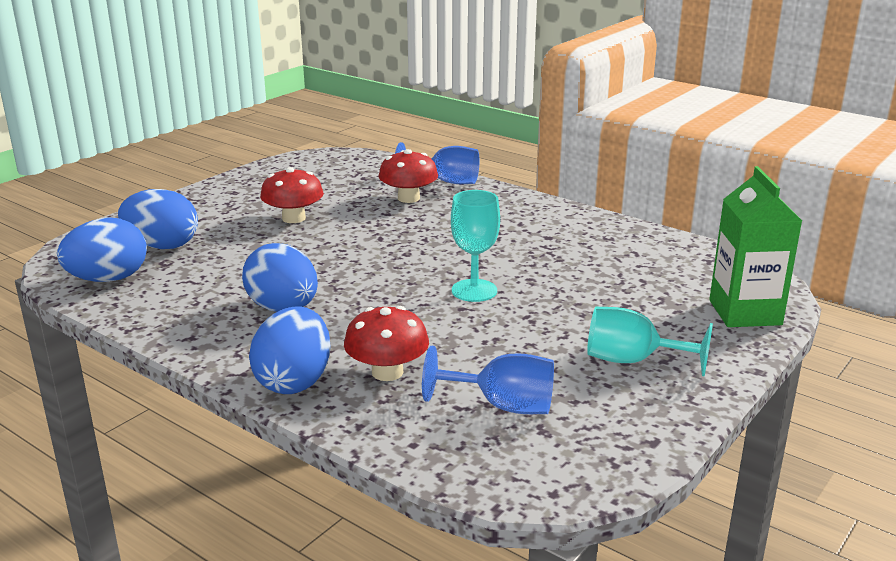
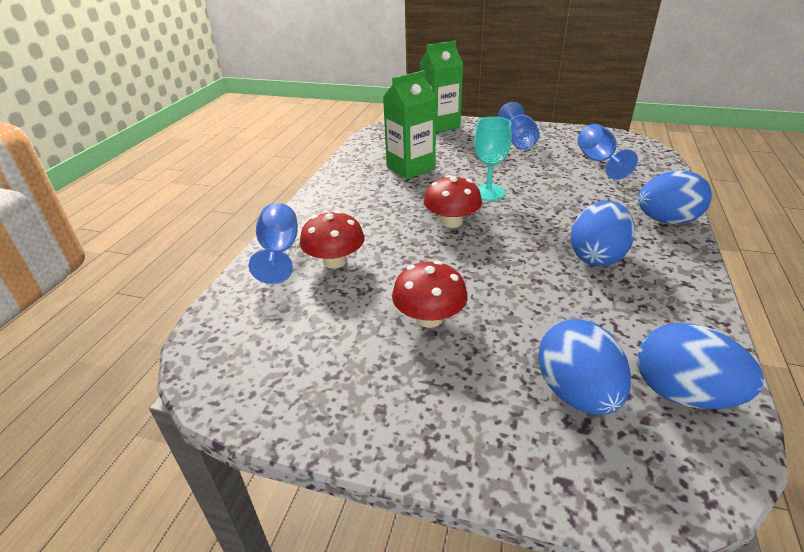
camera: 110 degrees left, 10 degrees up
(387, 372) = (614, 196): red mushroom -> red mushroom (452, 222)
(583, 260) = (410, 168): none -> green carton
(632, 361) = (518, 141): turquoise goblet -> blue goblet

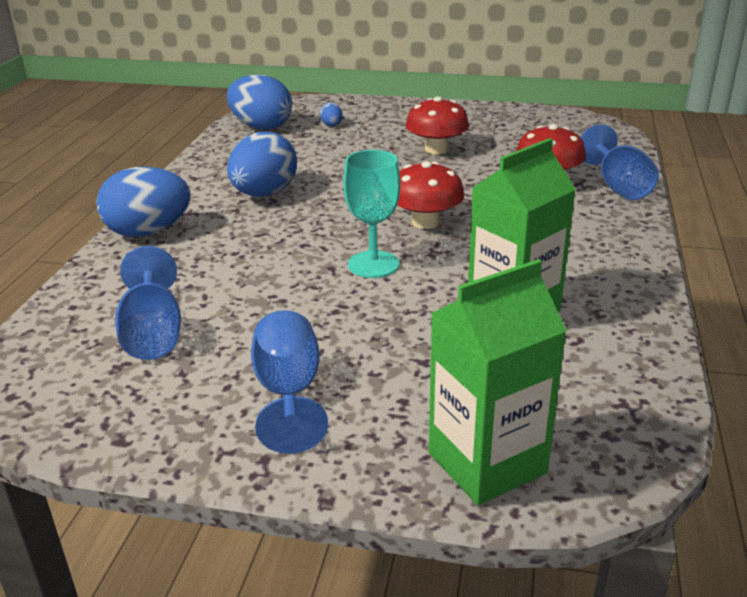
camera: 175 degrees right, 5 degrees down
(576, 393) = (331, 124): blue egg -> blue egg, size x0.43

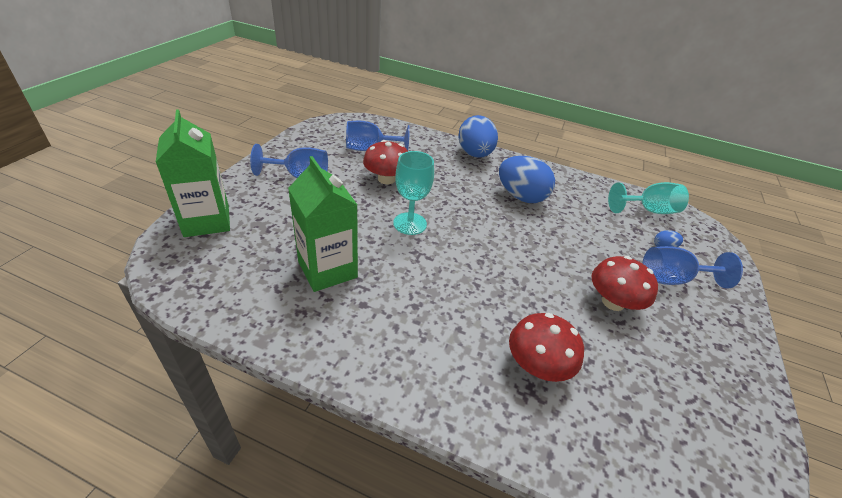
camera: 95 degrees right, 10 degrees up
(261, 127) = (648, 210): blue egg -> turquoise goblet
(425, 222) = (464, 260): red mushroom -> red mushroom (386, 179)
(618, 186) = (520, 427): blue goblet -> blue goblet (672, 279)

